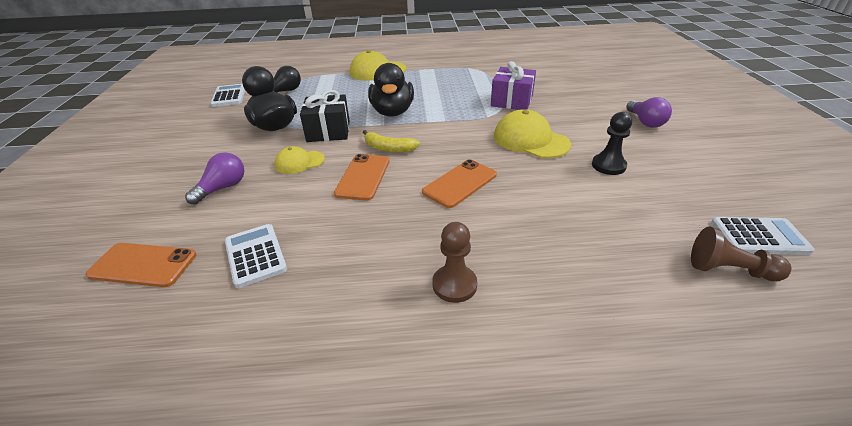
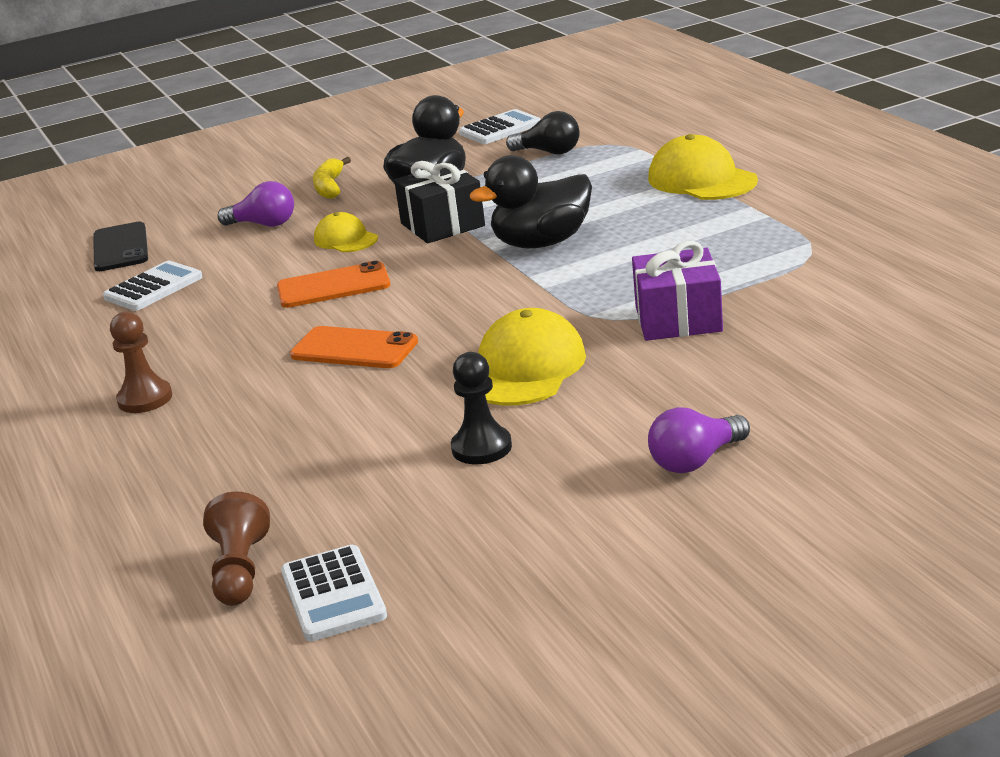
camera: 70 degrees right, 10 degrees down
(143, 265) = (120, 248): orange phone -> black phone
(388, 148) = (421, 277): yellow banana -> yellow banana (330, 187)

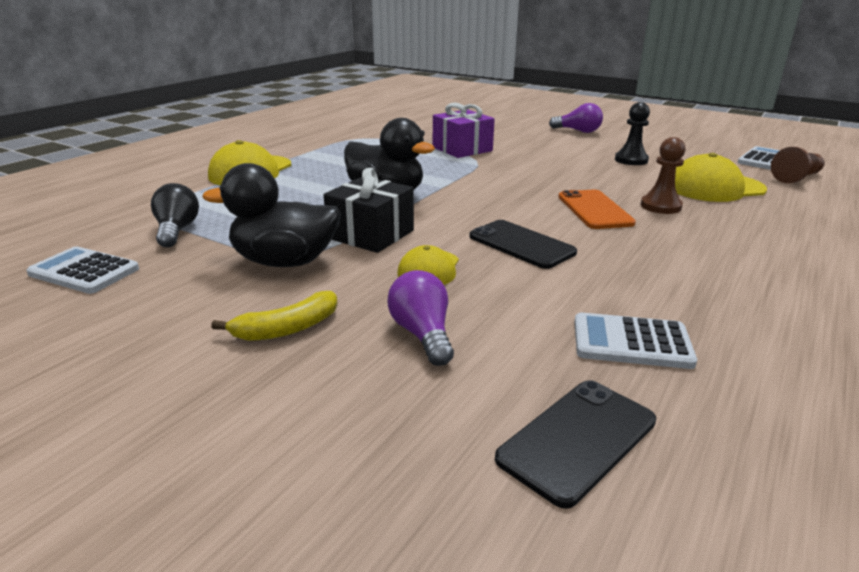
camera: 125 degrees left, 0 degrees up
(145, 399) = (762, 257): brown pawn -> brown pawn (660, 206)
(333, 286) = (521, 244): orange phone -> black phone
(526, 368) = (552, 166): yellow cap -> yellow cap (715, 188)

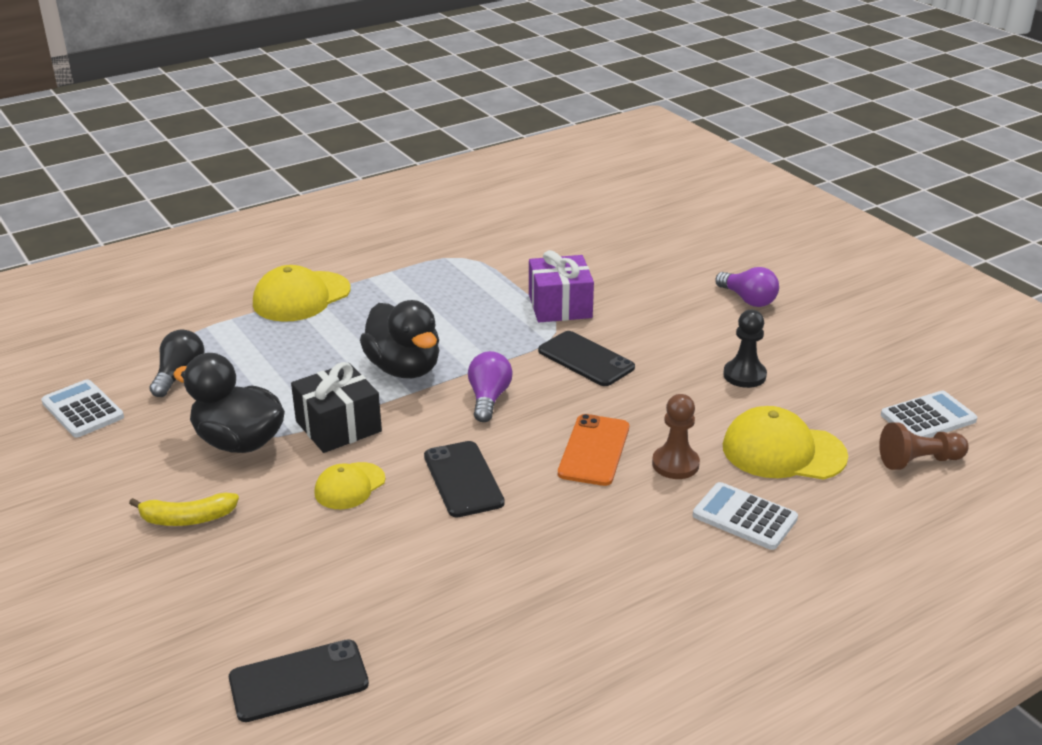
camera: 25 degrees right, 5 degrees up
(422, 334) = (279, 556): purple light bulb -> purple light bulb (488, 398)
(517, 169) = (585, 359): none -> black phone
(631, 342) = (432, 618): white calculator -> white calculator (744, 517)

